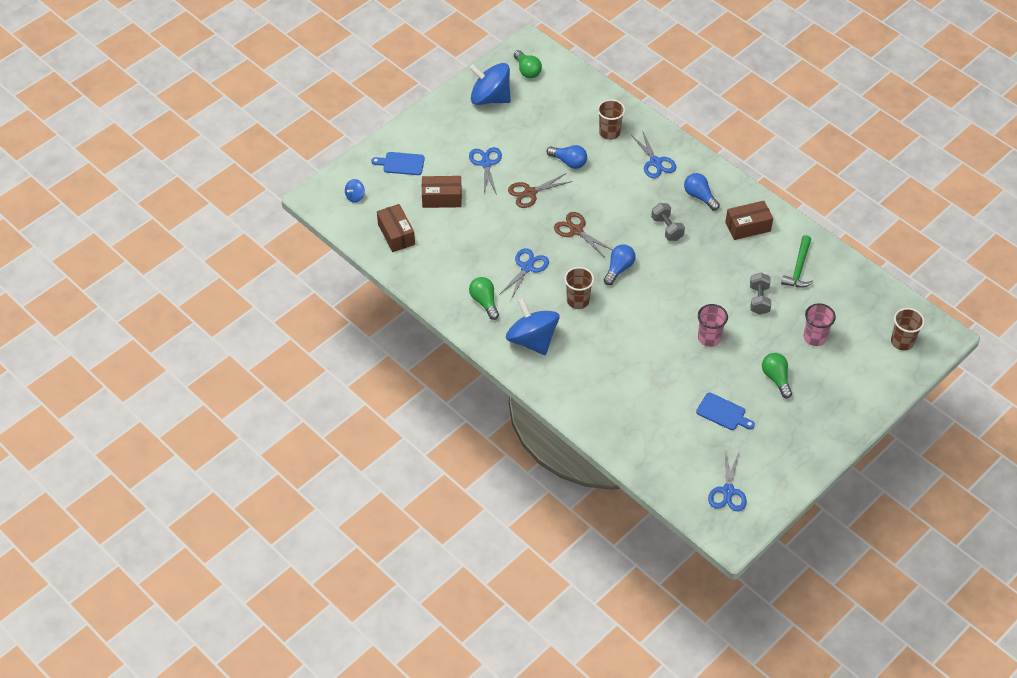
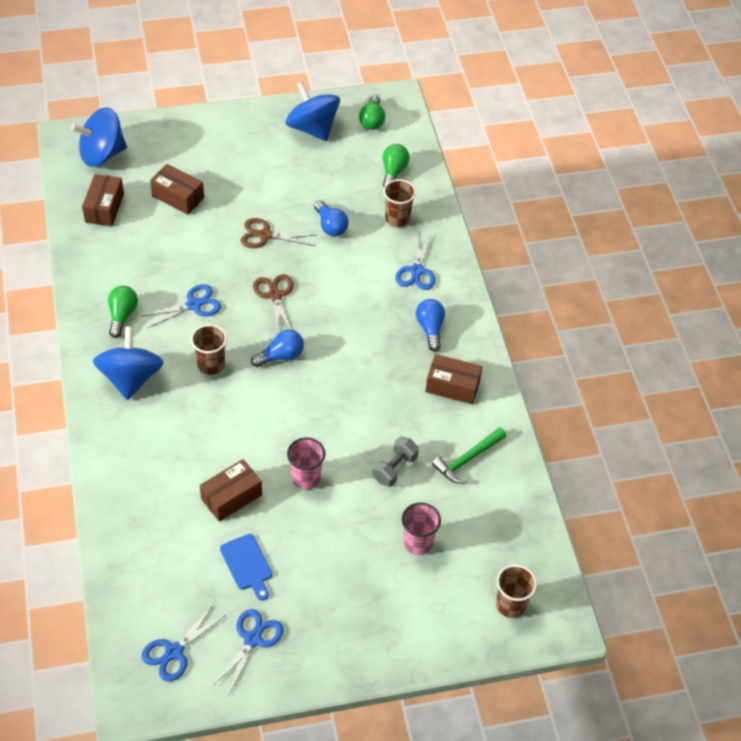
camera: 30 degrees right, 0 degrees up
(355, 196) = (102, 154): blue spinning top -> blue spinning top, size x2.33
(401, 164) = (172, 146): blue cutting board -> none
(486, 163) = (250, 186): blue scissors -> blue scissors (253, 639)
(667, 228) = (367, 342): grey dumbbell -> none
(673, 377) = (231, 497): none -> brown box
(776, 378) = (336, 562): green light bulb -> green light bulb (393, 172)

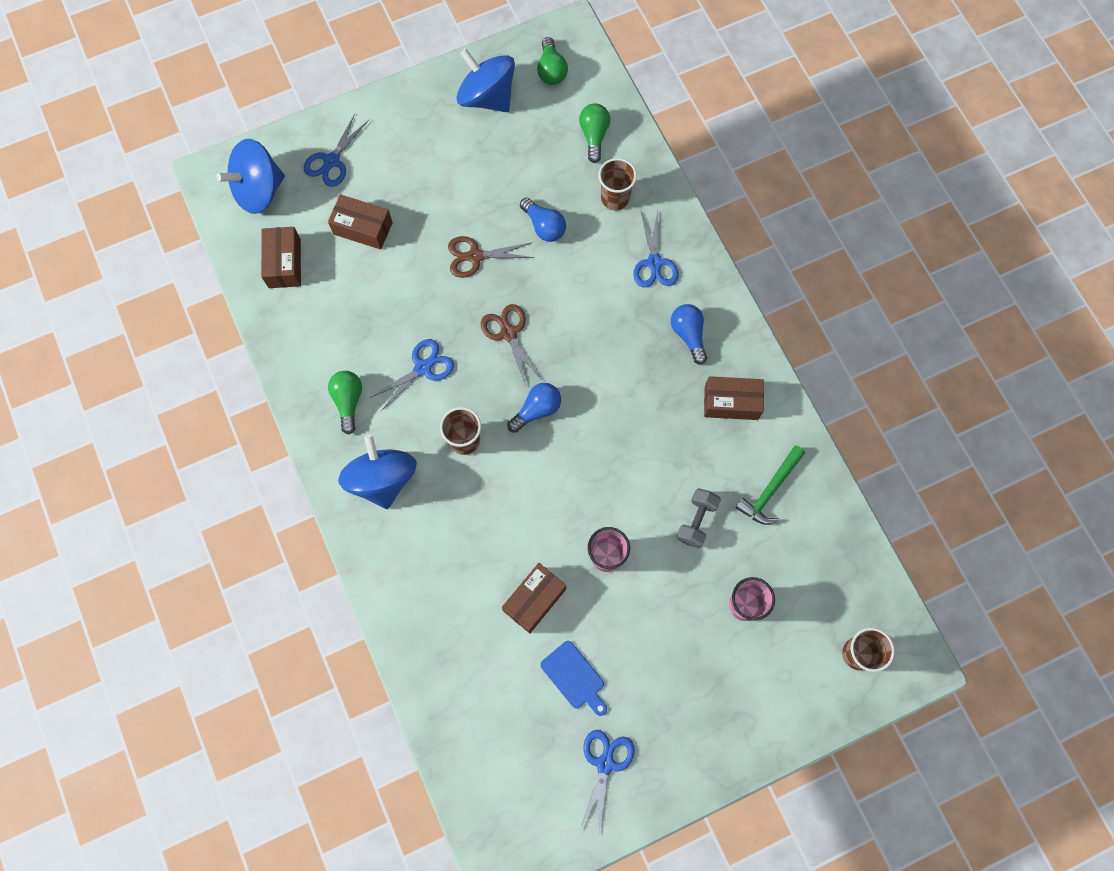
camera: 10 degrees left, 20 degrees up
(174, 652) = (528, 800): blue scissors -> blue scissors (331, 161)

